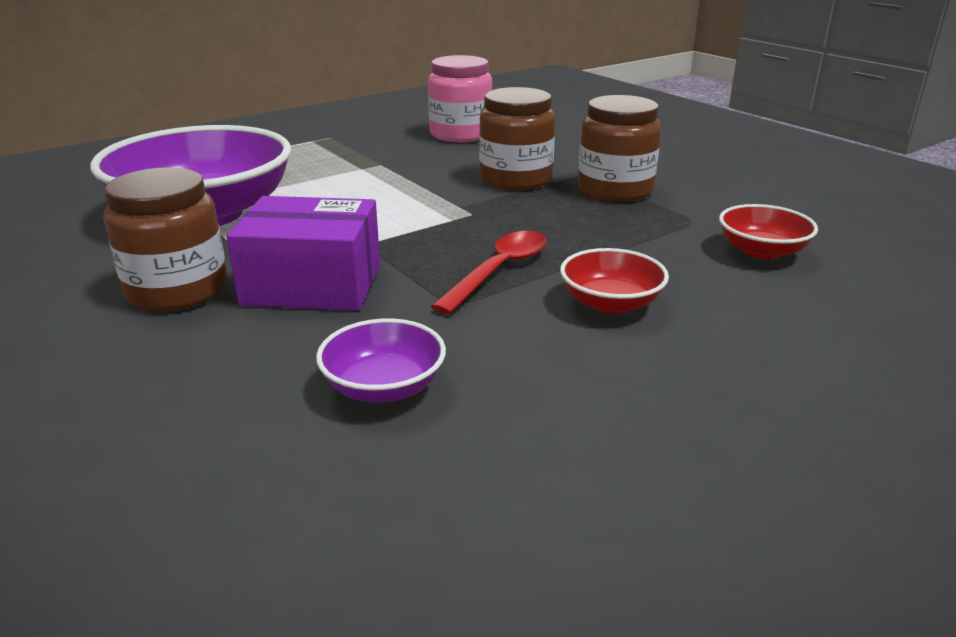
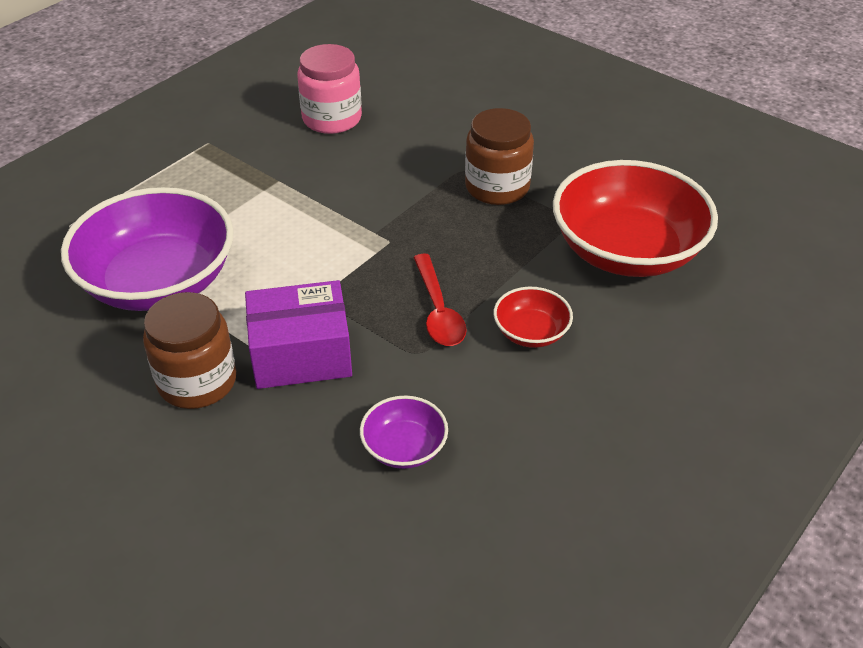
camera: 15 degrees left, 15 degrees up
(499, 271) = (438, 311): red spoon -> red spoon turned 150 degrees clockwise
(515, 179) = (408, 184): brown jar -> none
(761, 251) = (627, 251): red bowl -> red bowl, size x2.20

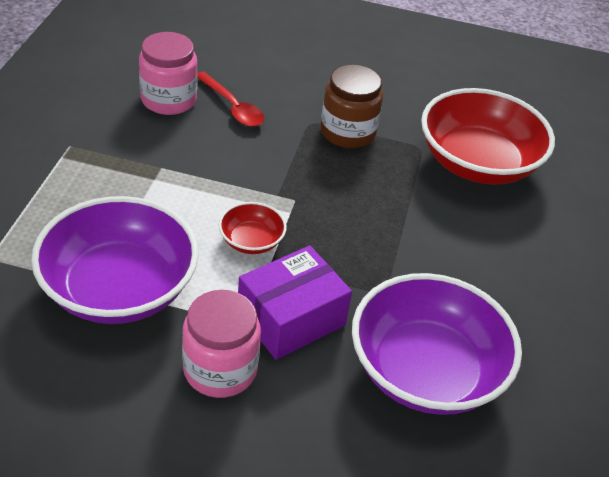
camera: 30 degrees left, 0 degrees up
(197, 381) = (220, 369): brown jar -> pink jar
(404, 447) = (426, 371): purple bowl -> purple bowl, size x2.20
(438, 311) = (374, 250): red spoon -> red spoon (233, 107)
(531, 332) = (454, 248): red bowl -> red bowl (251, 241)

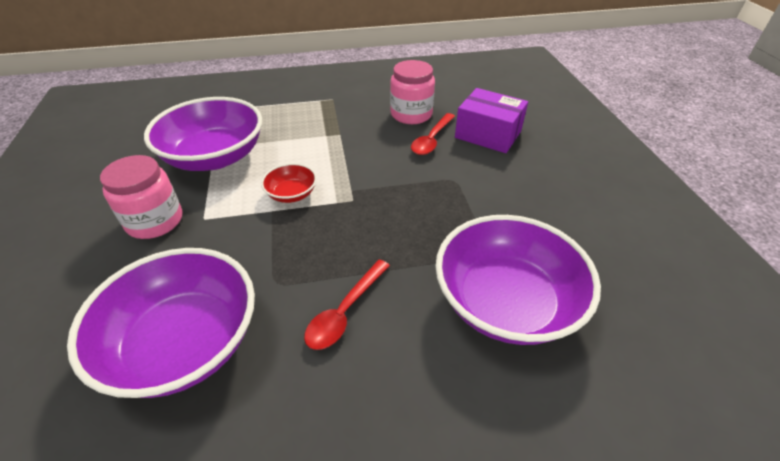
camera: 70 degrees right, 0 degrees up
(291, 318) = (218, 239): purple box -> purple box (488, 134)
(348, 132) = (462, 202): brown jar -> none
(442, 255) = (345, 312): none -> red spoon
(477, 163) = (506, 302): red bowl -> purple bowl

